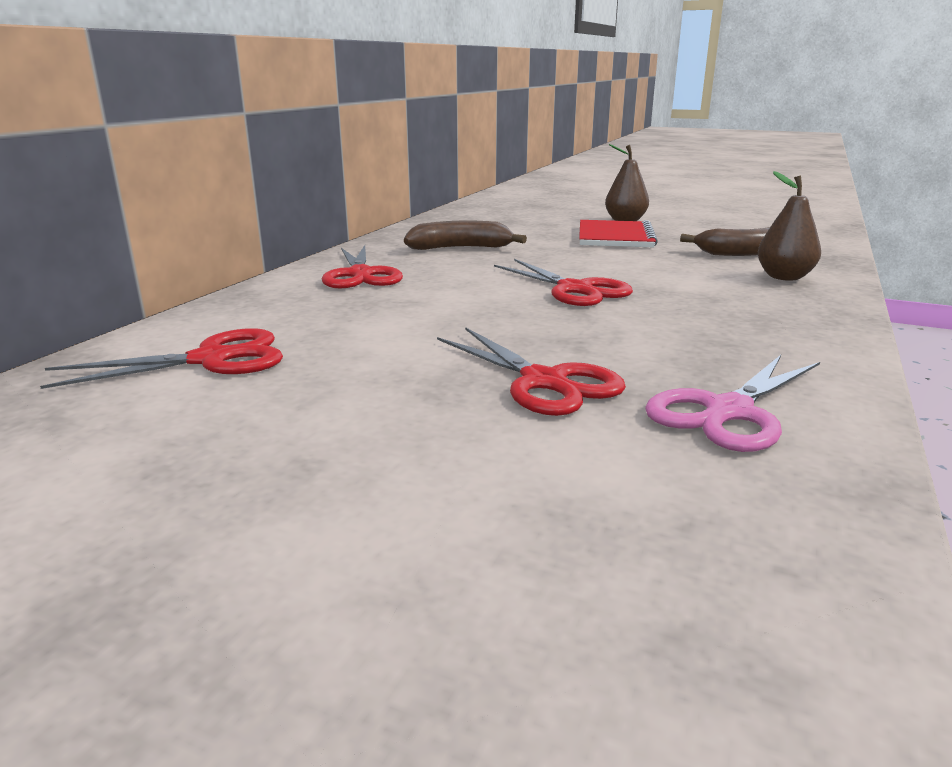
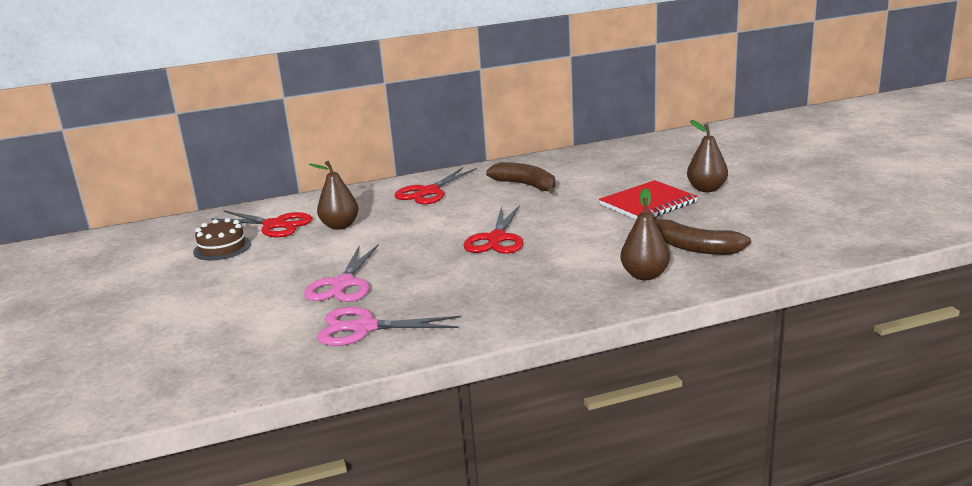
camera: 50 degrees right, 0 degrees up
(183, 415) = (222, 248): none -> brown cake
(334, 331) = (340, 226): none -> brown pear
(544, 382) = (343, 284): red scissors -> pink scissors

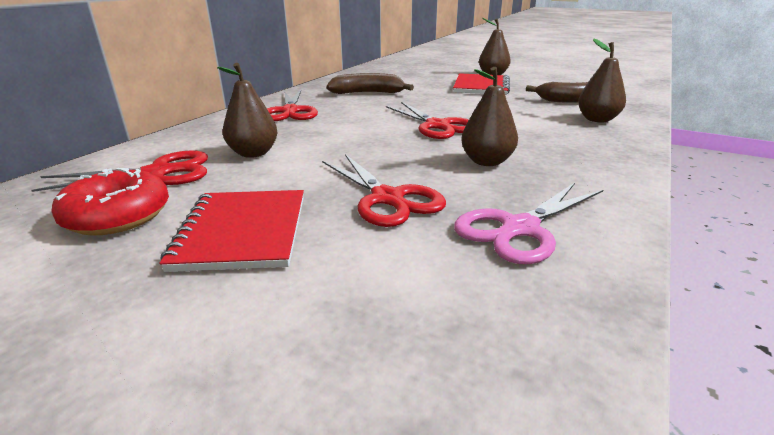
camera: 45 degrees left, 5 degrees up
(222, 248) = (118, 216): brown cake -> red donut
(251, 276) = (242, 232): none -> red notebook
(343, 284) = (387, 198): pink scissors -> red scissors
(453, 281) = (486, 161): none -> brown pear

